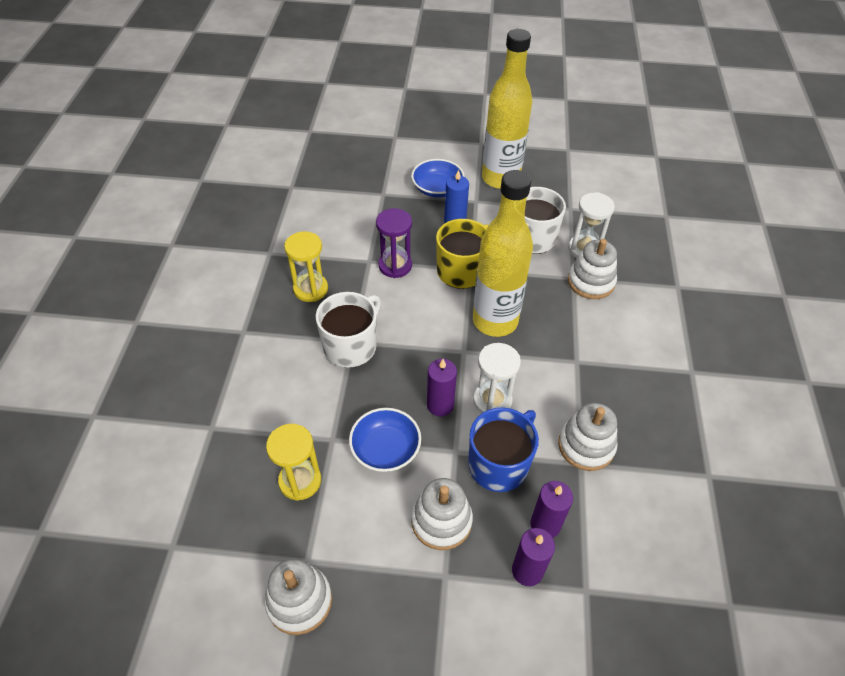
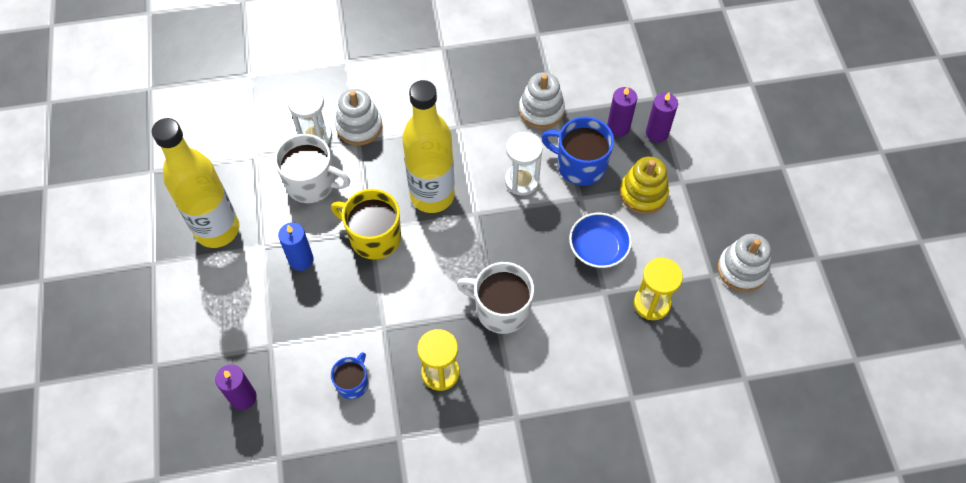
camera: 105 degrees left, 10 degrees up
(329, 234) = (353, 383): none -> blue mug
(395, 266) = (384, 300): purple hourglass -> none
(437, 188) = (248, 290): blue bowl -> none
(440, 405) = (540, 219): purple candle -> purple candle (243, 397)
(441, 521) = (643, 193): white stacking toy -> yellow stacking toy

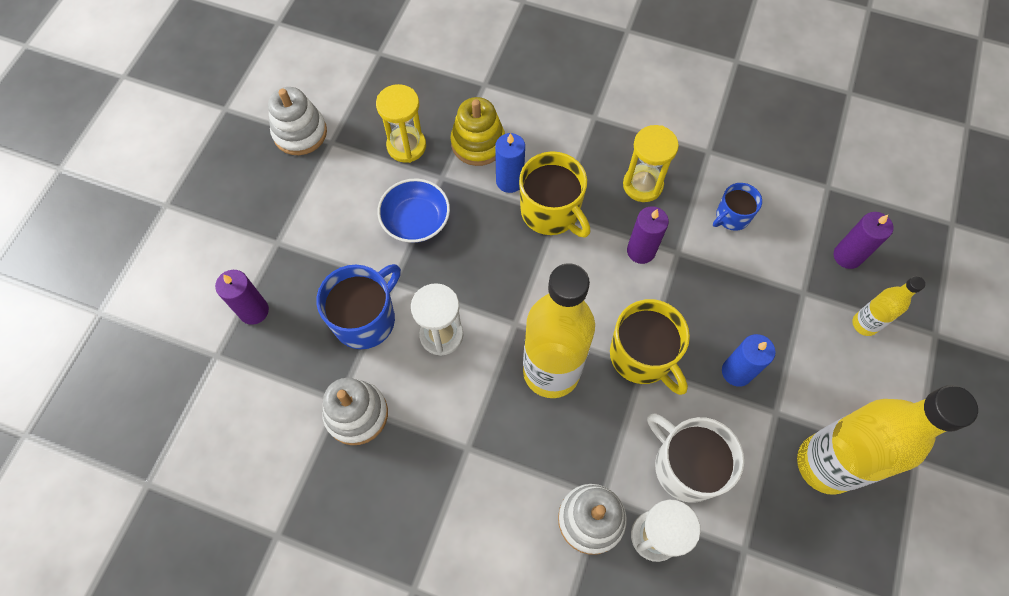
camera: 150 degrees left, 5 degrees up
(214, 345) = (864, 324): none -> yellow bottle
(501, 309) = (551, 212): white mug -> yellow mug
(549, 318) = (509, 181): none -> blue candle
(580, 165) = (365, 319): blue mug -> blue mug turned 105 degrees counterclockwise
(618, 127) = (289, 341): purple candle -> purple candle (641, 251)
(643, 193) = (326, 251): yellow stacking toy -> yellow stacking toy (478, 143)

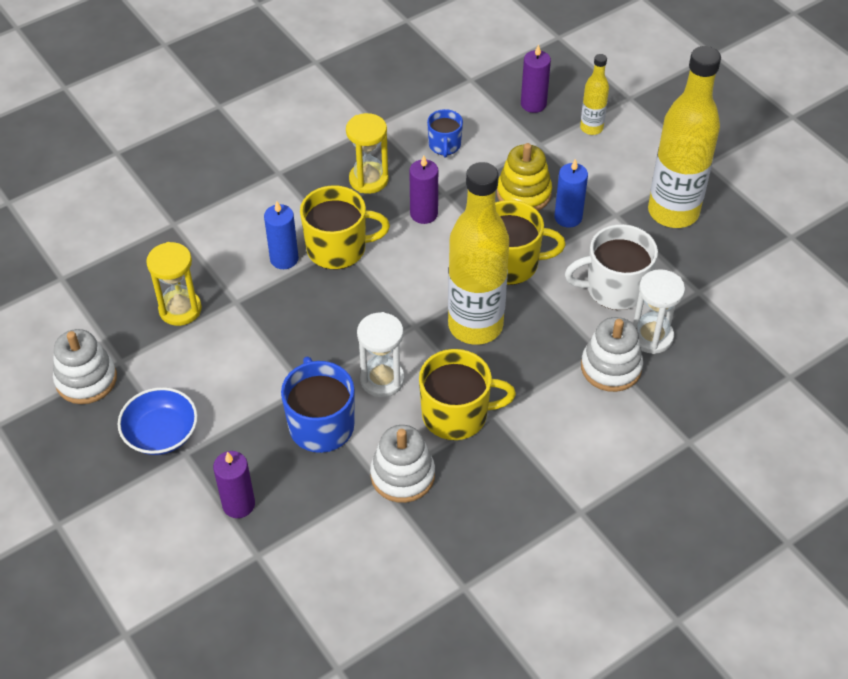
camera: 55 degrees left, 15 degrees down
(416, 220) = (260, 341): blue bowl -> blue bowl (161, 433)
(446, 417) = (456, 415): none -> yellow mug
(478, 143) = (227, 259): yellow stacking toy -> yellow stacking toy (523, 193)

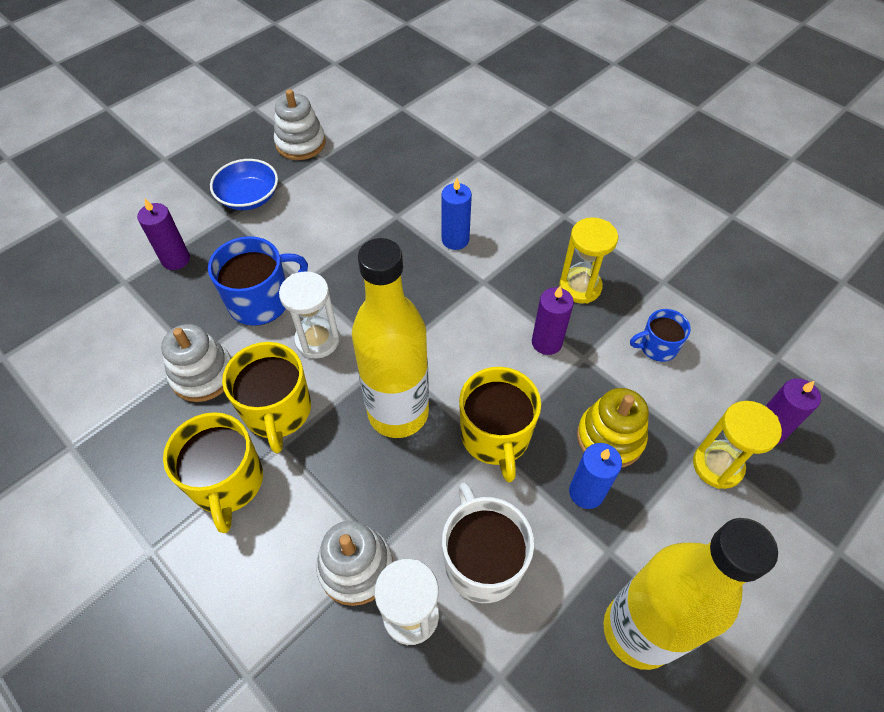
camera: 80 degrees right, 5 degrees up
(180, 309) = (381, 182): yellow hourglass -> yellow hourglass (717, 465)
(338, 248) = (478, 278): yellow mug -> yellow mug (227, 482)
(591, 128) = (756, 505): yellow bottle -> none

